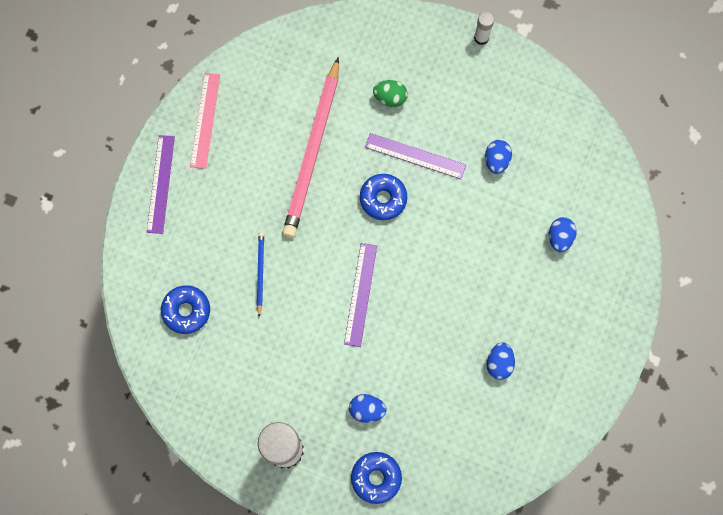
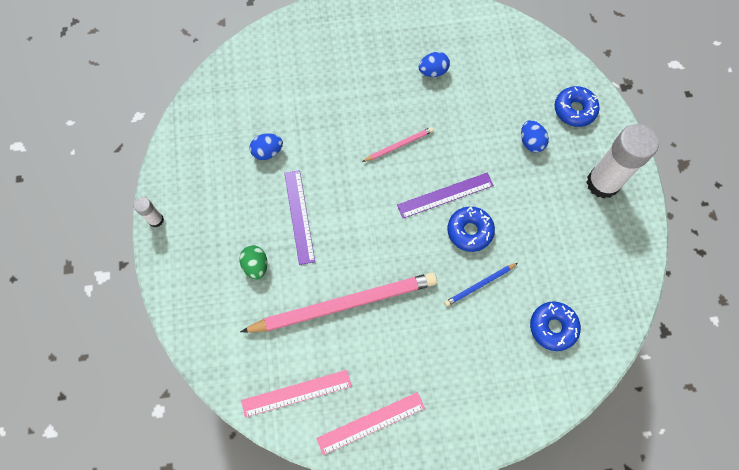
camera: 120 degrees left, 5 degrees down
(161, 184) = (457, 426): purple ruler -> none
(263, 77) = (296, 393): none -> pink ruler
(383, 199) = (353, 221): blue donut -> blue donut (469, 231)
(435, 282) = (399, 145): none -> pink pencil
(559, 238) = (307, 77): blue egg -> none

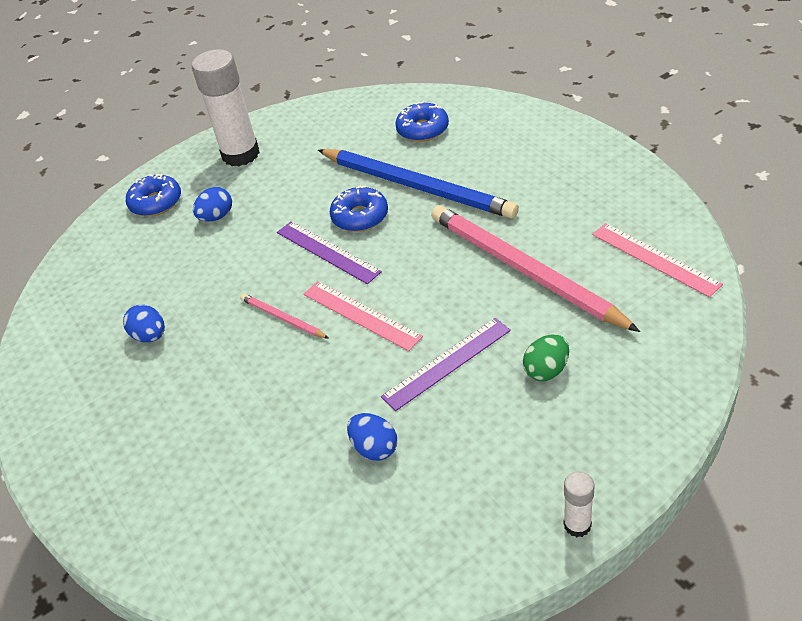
camera: 110 degrees left, 25 degrees down
(371, 423) = (626, 195): pink ruler -> pink ruler (361, 315)
(479, 285) = (417, 186): blue pencil -> blue pencil, size x2.29

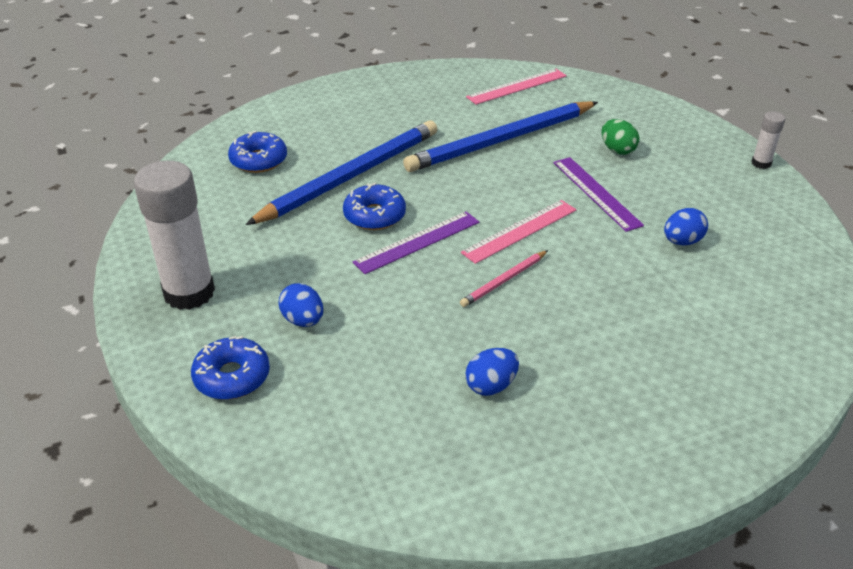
camera: 85 degrees left, 5 degrees down
(523, 270) = (501, 140): pink pencil -> blue pencil

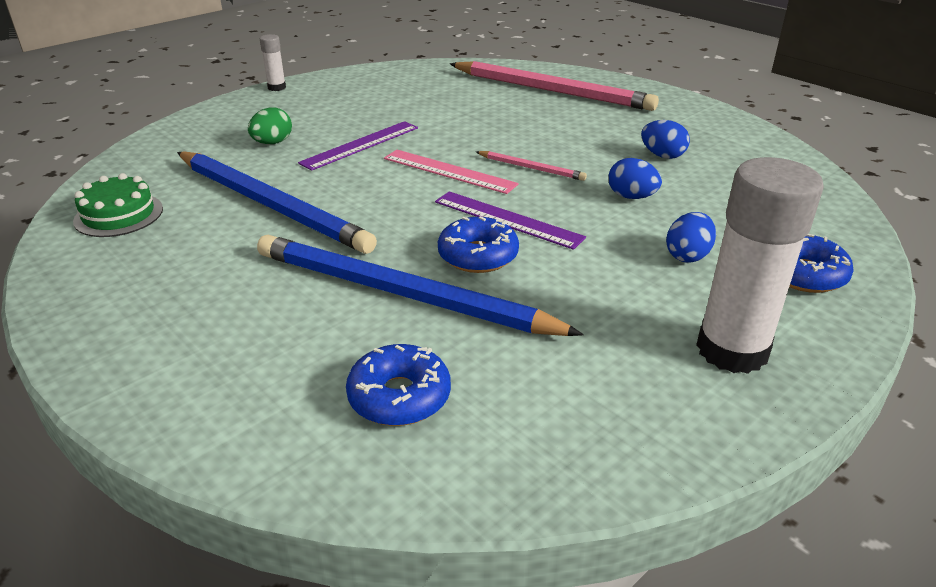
camera: 110 degrees left, 5 degrees down
(517, 86) = (119, 215): pink ruler -> green cake
(682, 241) = (417, 108): blue egg -> blue egg (631, 197)
(718, 361) = (552, 90): none -> pink pencil

